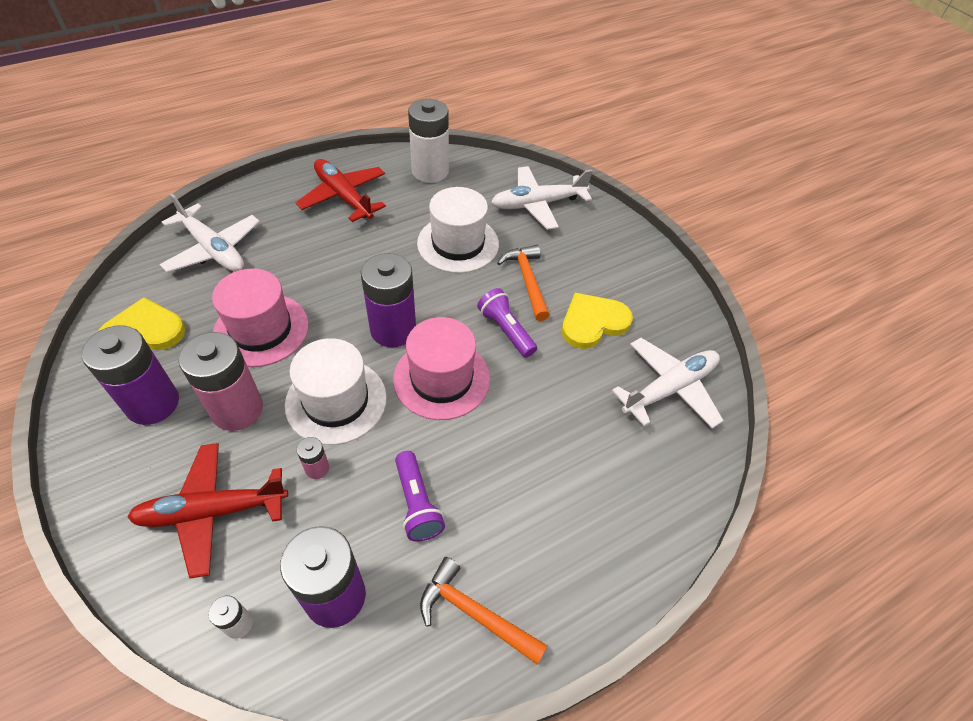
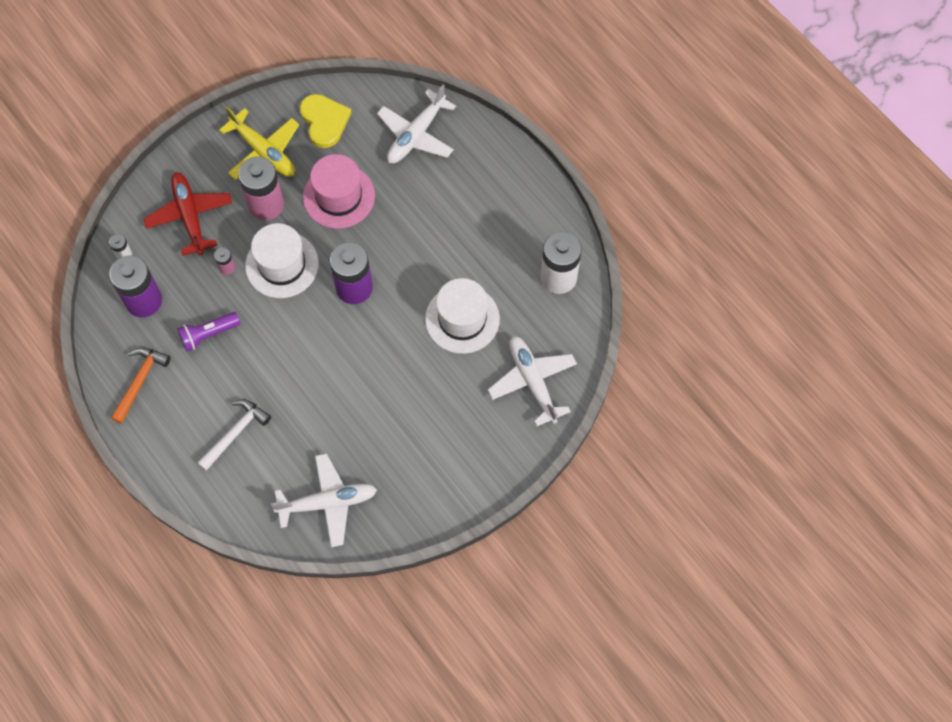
camera: 85 degrees right, 15 degrees up
(153, 403) = (264, 152): purple battery -> yellow plane
(344, 197) = (504, 212): red plane -> none
(441, 379) = (312, 331): pink hat -> none
(506, 330) = (368, 372): purple flashlight -> none
(527, 280) = (427, 382): orange hammer -> none
(572, 482) = (235, 433): none -> white hammer
(593, 322) = (388, 440): yellow heart -> none
(669, 389) = (328, 503): white plane -> white plane turned 60 degrees counterclockwise

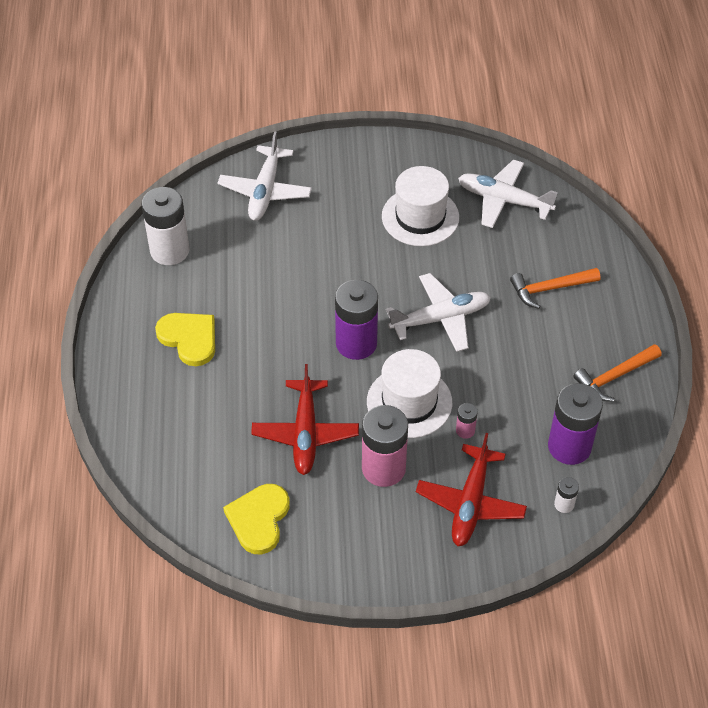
camera: 145 degrees left, 15 degrees down
(208, 334) = (523, 381): purple flashlight -> none
(235, 433) = (549, 289): white hammer -> orange hammer
(264, 152) = (347, 524): yellow plane -> none
(339, 196) = (305, 433): pink hat -> red plane
(416, 135) = (179, 448): white plane -> white plane (441, 318)
(462, 319) = (281, 266): white hat -> white hat (420, 217)
(479, 215) = (189, 338): none -> yellow heart

